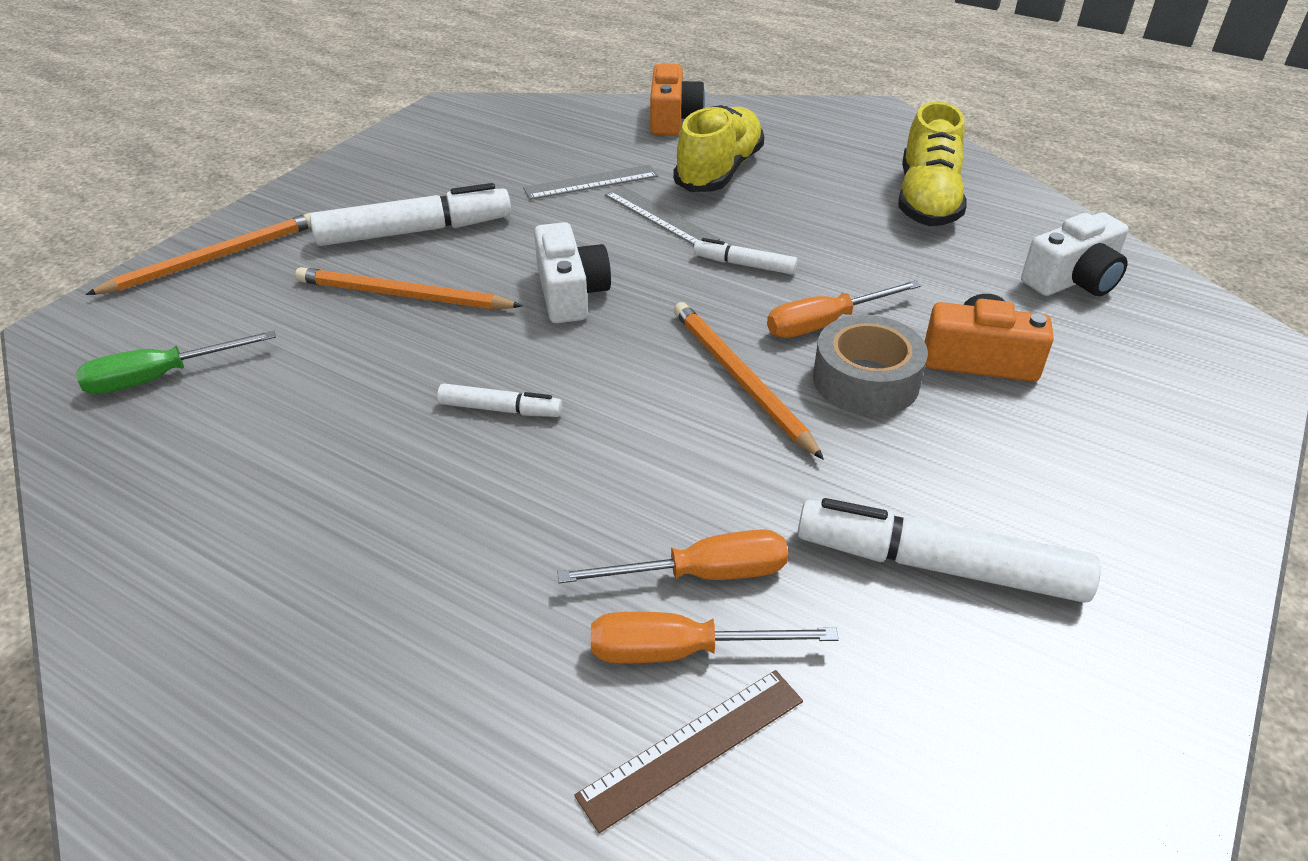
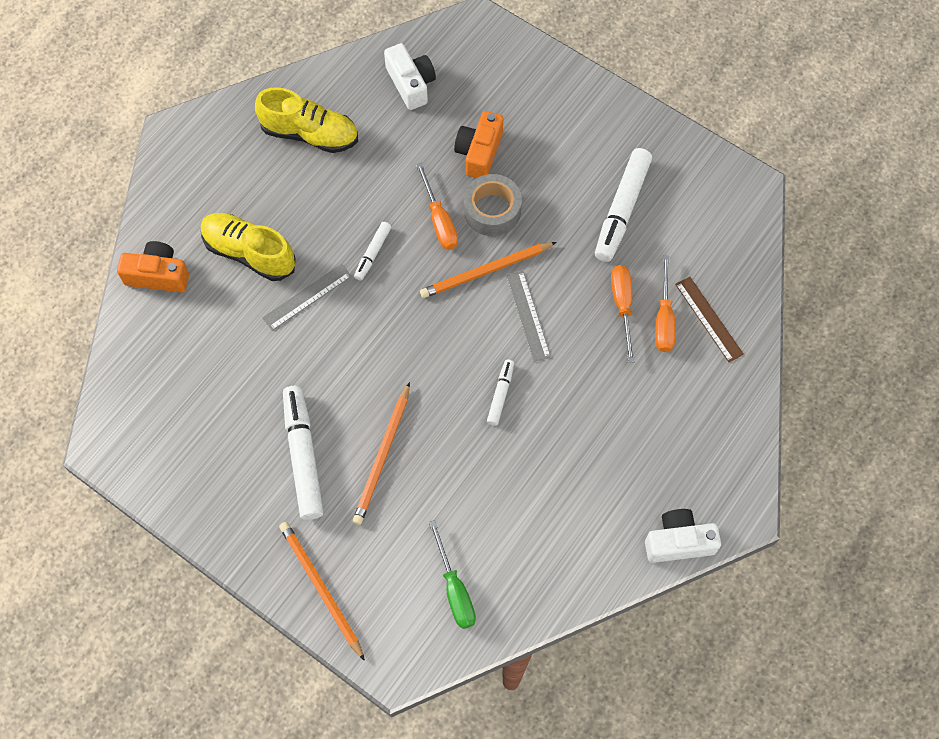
camera: 85 degrees left, 25 degrees up
(570, 293) = (392, 356): white camera -> white camera (678, 542)
(591, 182) = (251, 339): grey ruler -> grey ruler (528, 316)

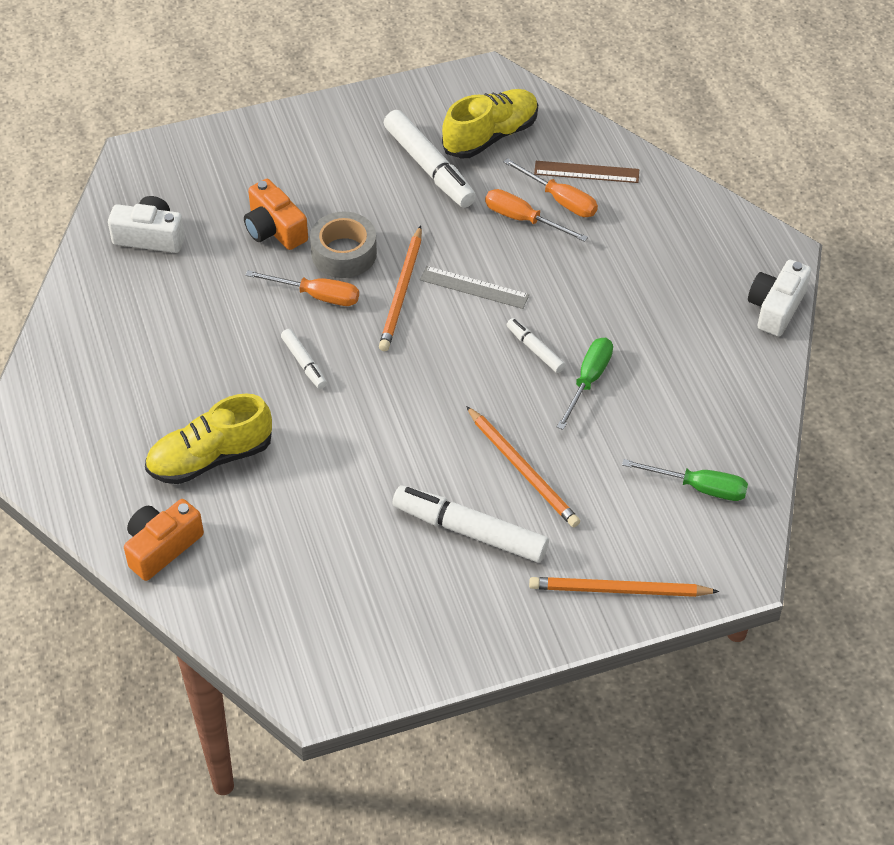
camera: 55 degrees left, 15 degrees down
(307, 297) = (302, 438): grey ruler -> none
(310, 134) = (125, 340): yellow shoe -> yellow shoe (490, 136)
(499, 449) = (588, 380): none -> green screwdriver

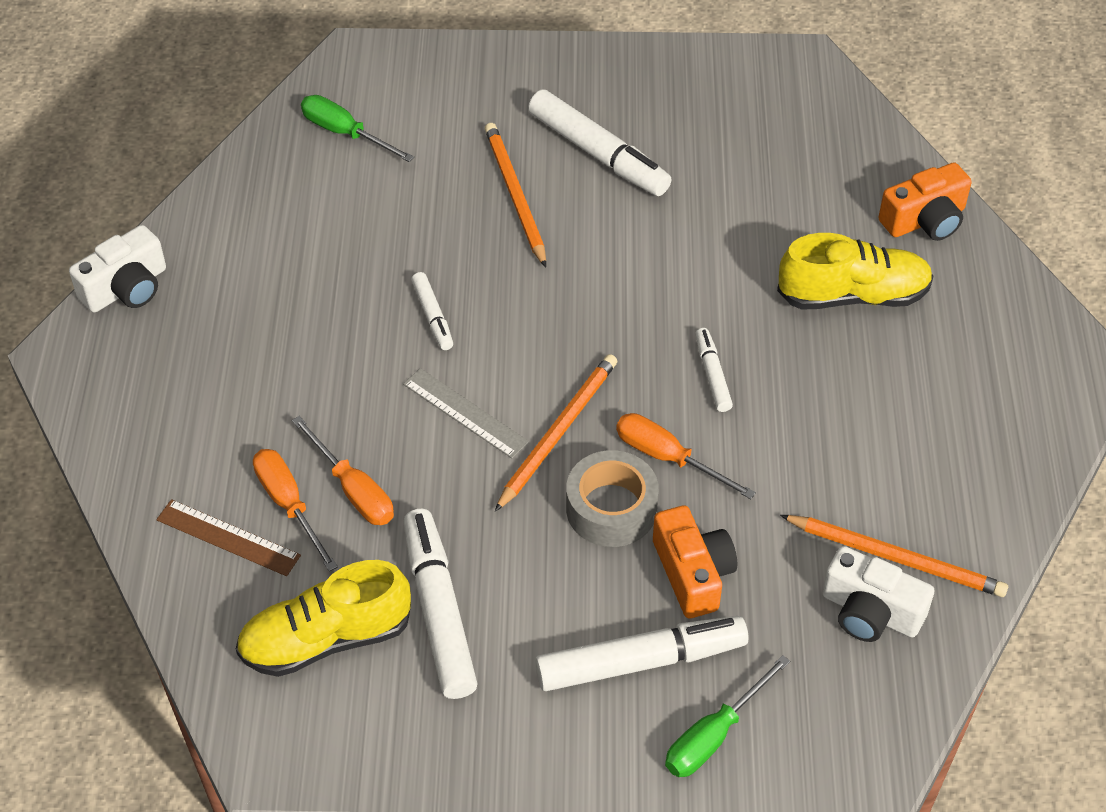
camera: 160 degrees left, 0 degrees up
(291, 173) = (640, 662): none -> white marker
(588, 380) = (392, 265): green screwdriver -> green screwdriver (714, 735)
(618, 590) = (479, 70): orange pencil -> orange pencil (896, 558)

